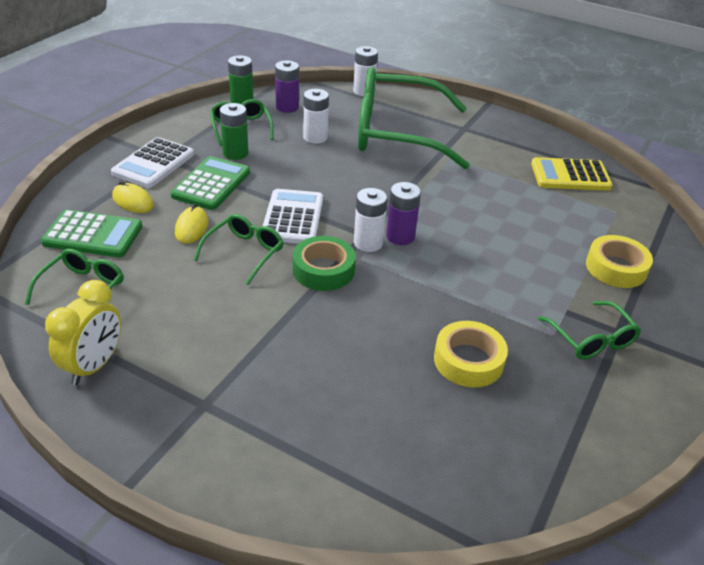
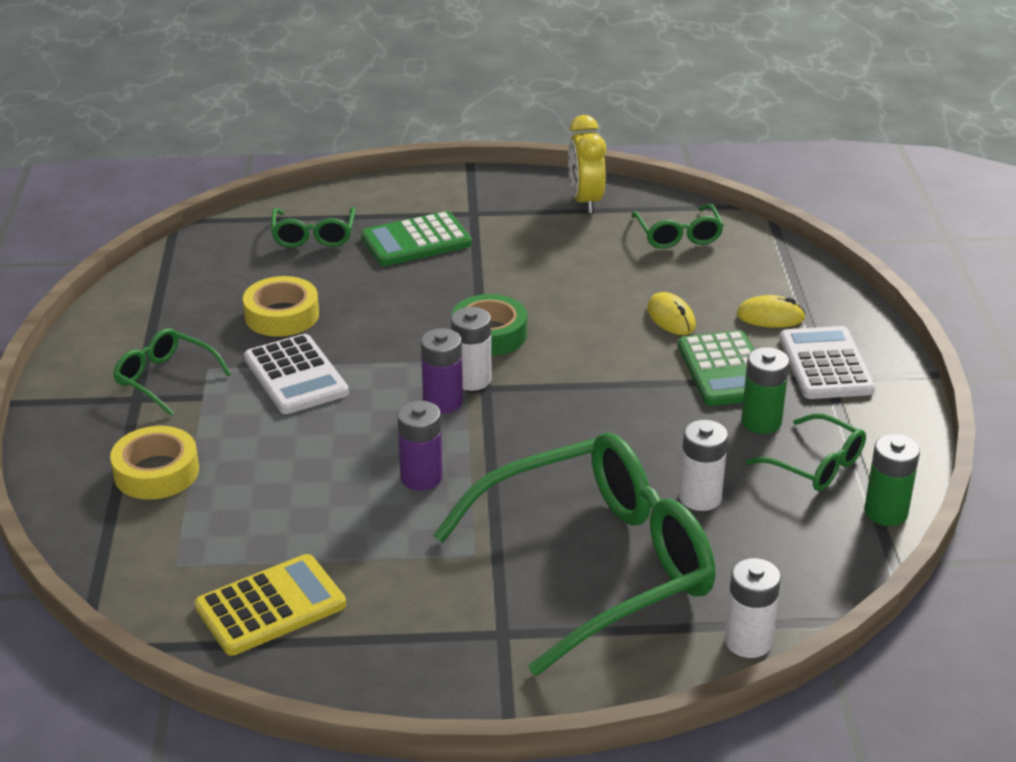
camera: 150 degrees right, 5 degrees down
(93, 235) = (748, 274): green calculator -> green calculator (416, 241)
(244, 252) = (586, 318): green glasses -> green glasses (313, 236)
(287, 107) = (812, 536): purple battery -> purple battery (421, 477)
(293, 218) = (584, 372): white calculator -> white calculator (295, 376)

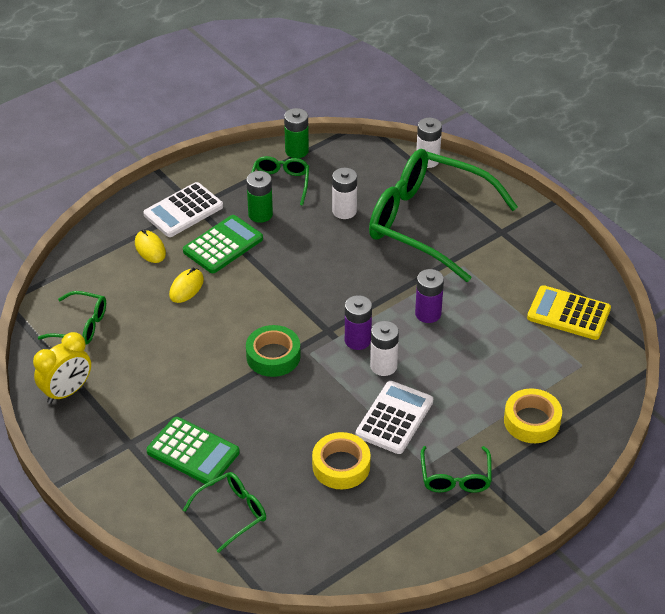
camera: 125 degrees left, 10 degrees up
(472, 379) = (325, 340): white battery -> white battery (383, 366)
(678, 235) = (81, 325): green glasses -> green glasses turned 60 degrees clockwise

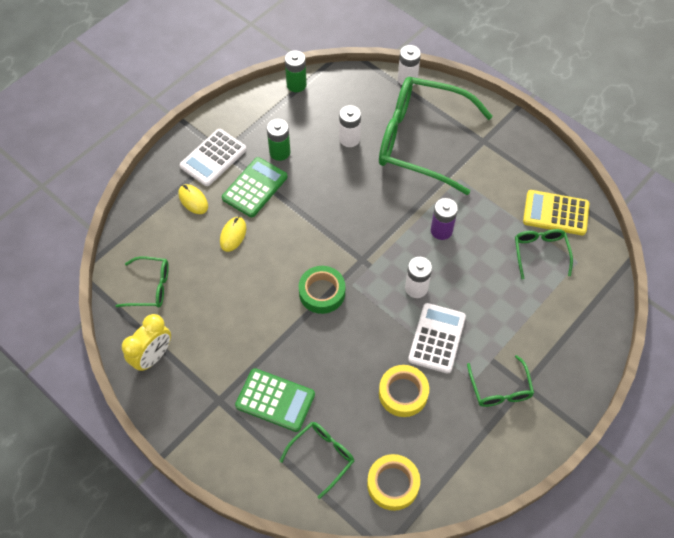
camera: 10 degrees left, 15 degrees up
(280, 184) = (289, 119): green glasses -> green glasses (540, 253)
(357, 340) = (389, 266): purple battery -> none
(532, 421) = (549, 323): yellow tape -> yellow tape (393, 484)

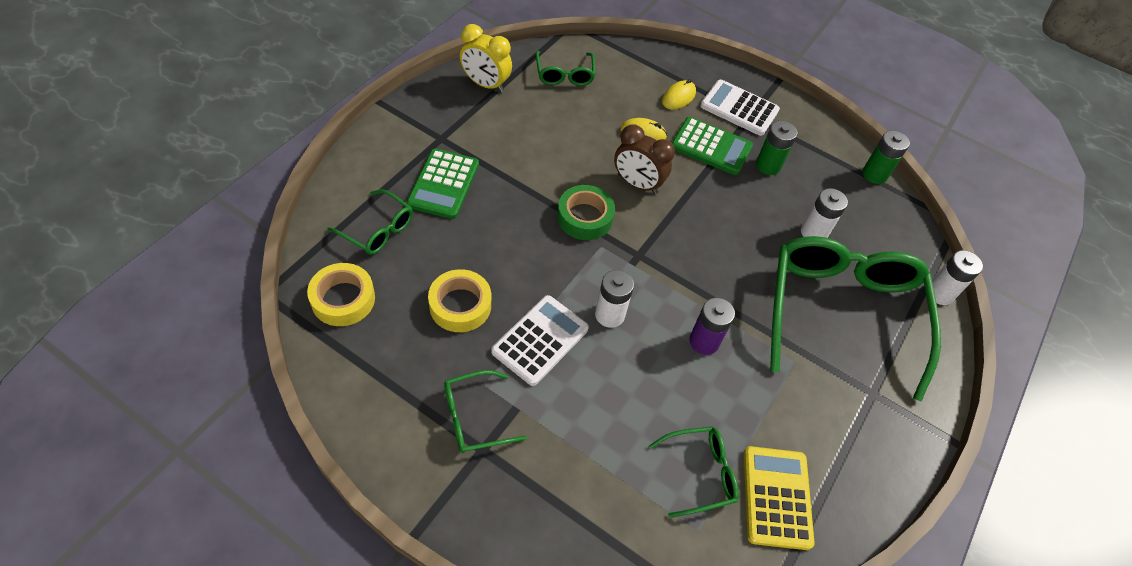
camera: 75 degrees right, 5 degrees down
(290, 249) = (637, 184): none -> brown clock
(437, 338) = (540, 340): white calculator -> white calculator turned 60 degrees counterclockwise

